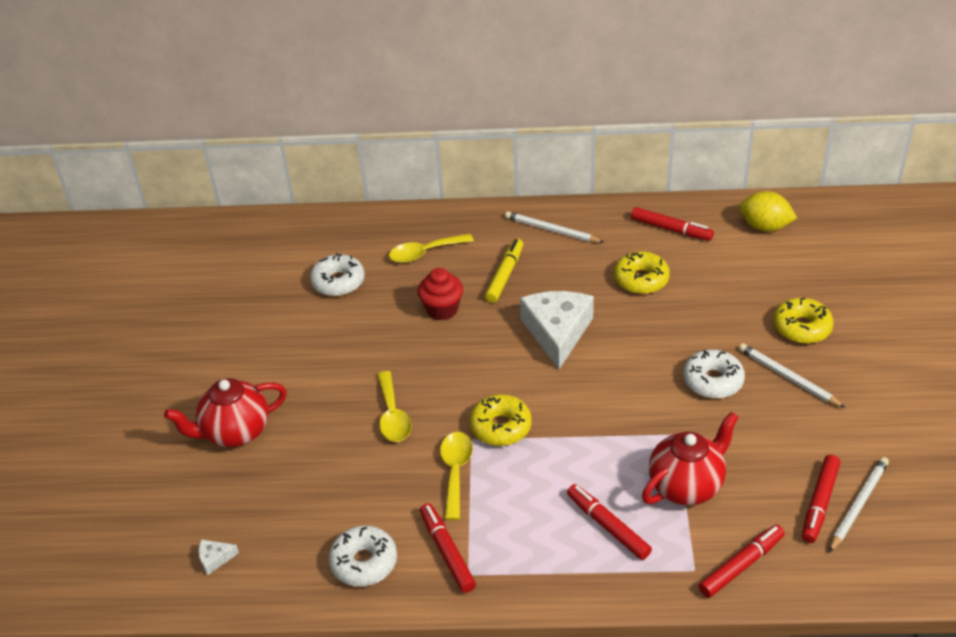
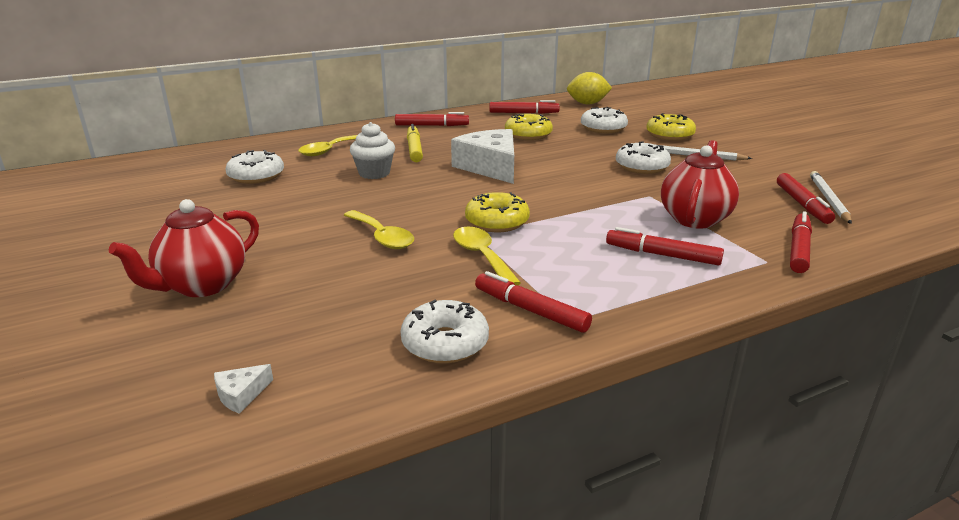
camera: 30 degrees left, 15 degrees down
(442, 309) = (374, 173): red cupcake -> white cupcake
(551, 230) = (432, 126): white pencil -> red marker
(736, 289) = (603, 128): none -> white donut

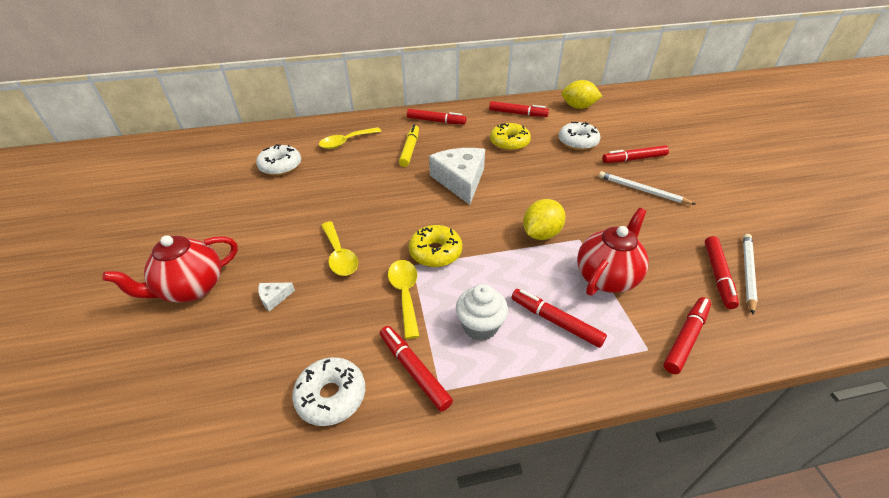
camera: 15 degrees right, 15 degrees up
(241, 394) = (166, 420): white cheese -> white cheese (274, 298)
(374, 173) = (367, 175): white cupcake -> white cupcake (480, 326)
(606, 196) = (541, 234): none -> yellow lemon
(642, 166) = (589, 199): white donut -> none
(669, 135) = (634, 159): yellow donut -> red marker

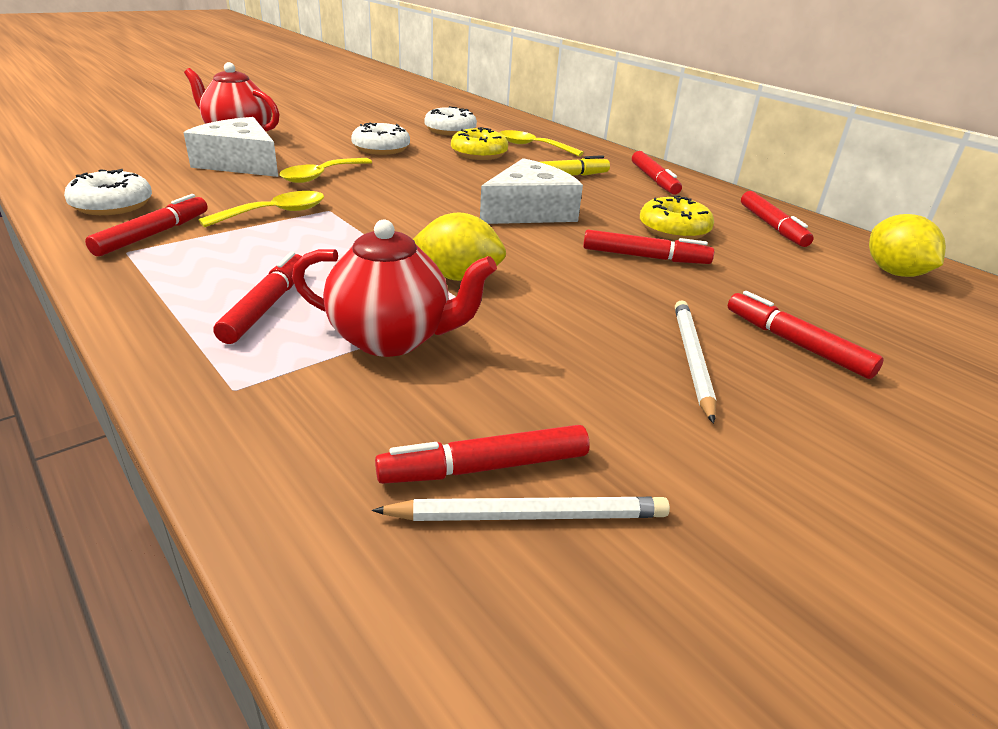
camera: 60 degrees right, 10 degrees down
(274, 298) = (240, 163): white cheese -> white cheese, size x2.50
(435, 252) = (361, 218): yellow donut -> yellow donut (479, 154)
(480, 326) = (236, 259): white cupcake -> none
(578, 142) = (766, 283): white donut -> white donut (381, 149)
(686, 338) = (274, 428): red marker -> red marker (645, 257)

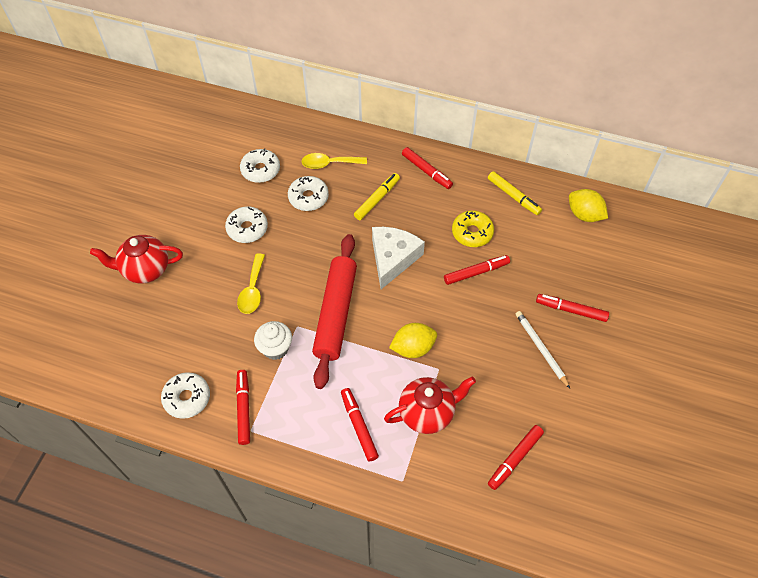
camera: 30 degrees left, 25 degrees up
(240, 163) = (191, 305): white cheese -> none
(275, 213) = (275, 348): yellow spoon -> white cupcake
(392, 218) = (336, 313): none -> red rolling pin
(479, 154) = (308, 198): yellow donut -> white donut
(528, 515) = (541, 470): white pencil -> none
(772, 226) = (513, 196): red marker -> yellow marker

